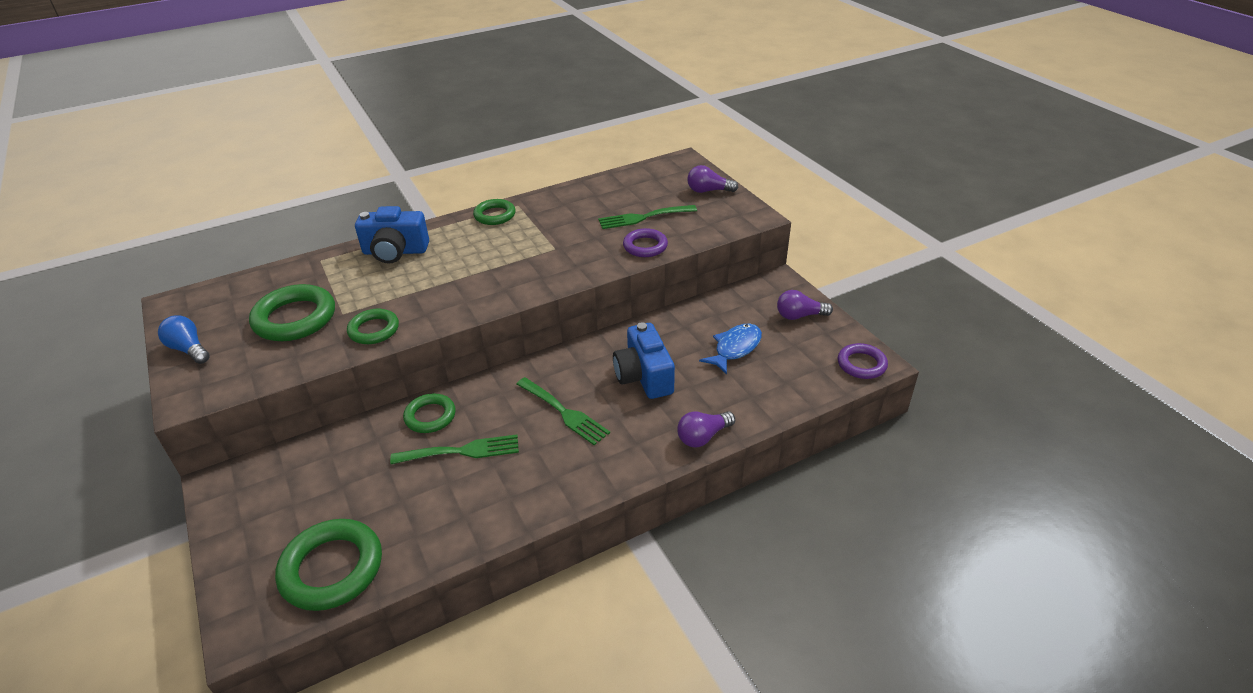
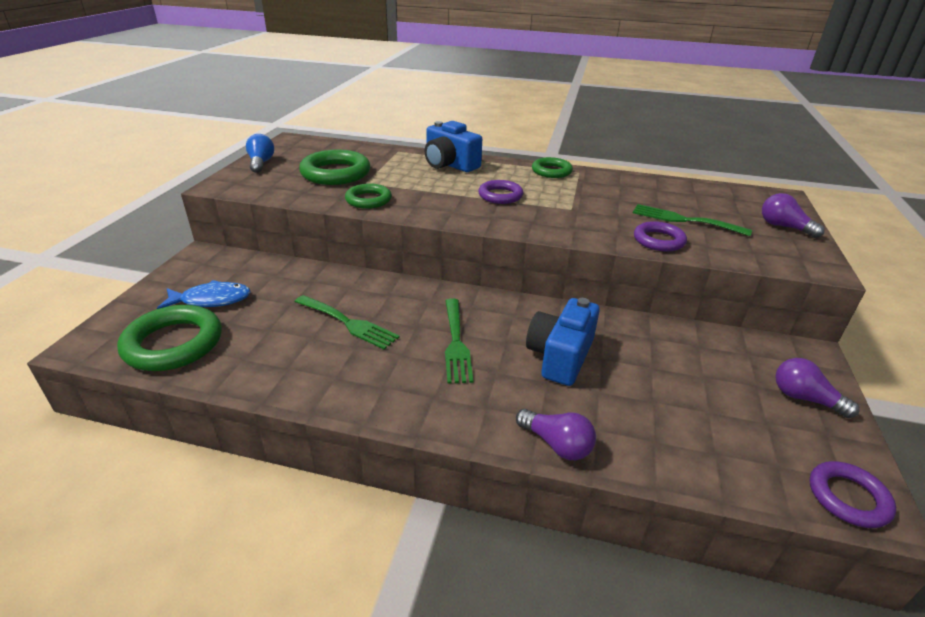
camera: 40 degrees right, 5 degrees down
(430, 416) = (361, 288): green ring -> none
(484, 264) = (500, 195): none -> purple ring
(703, 437) = (556, 444): purple light bulb -> purple light bulb turned 150 degrees counterclockwise
(735, 348) = (686, 386): blue fish -> blue fish (211, 300)

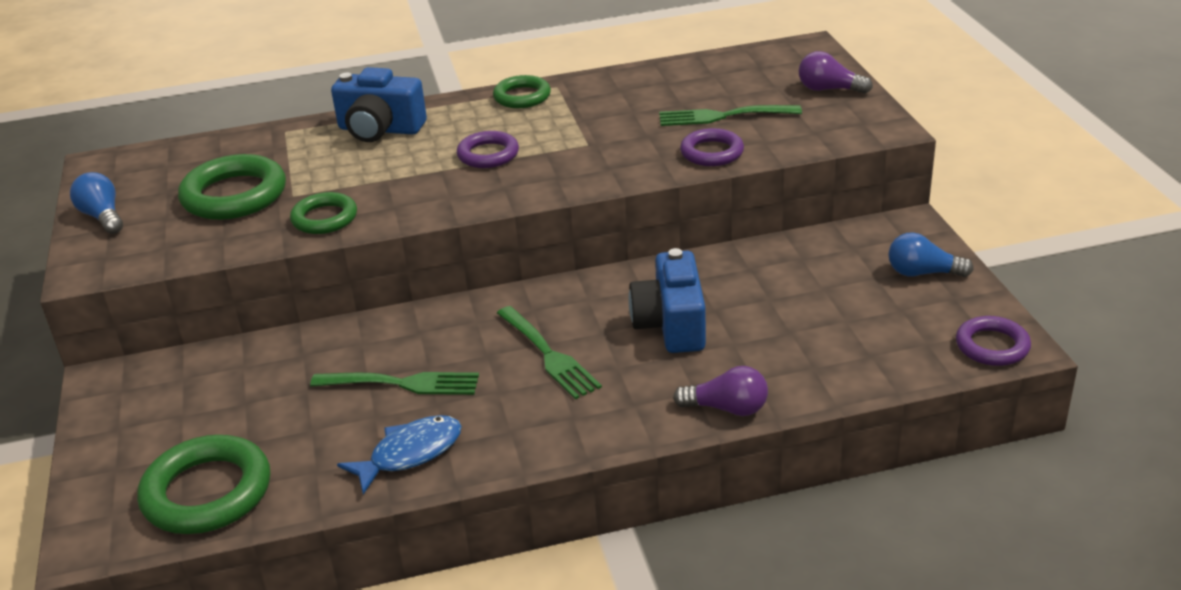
camera: 25 degrees left, 0 degrees up
(211, 300) = (193, 427): blue fish -> blue fish (410, 454)
(804, 398) = (923, 273): purple light bulb -> blue light bulb

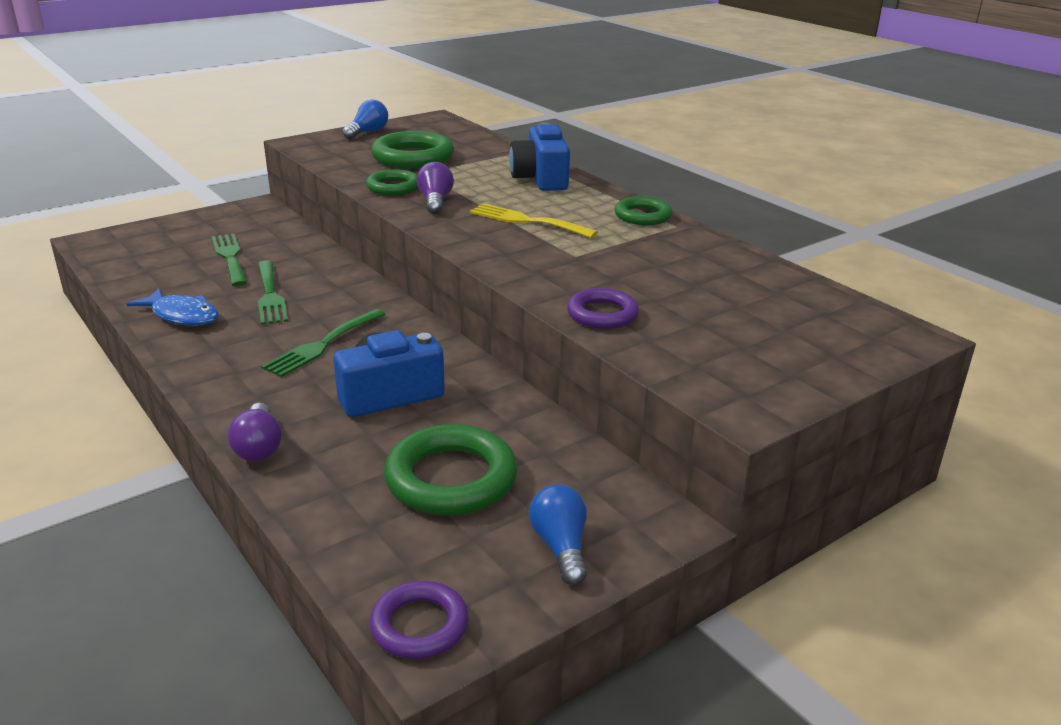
camera: 65 degrees right, 5 degrees down
(207, 492) = (138, 260): green ring -> green ring (451, 478)
(488, 154) = (527, 221): purple ring -> yellow fork
(722, 116) = (686, 309): green fork -> green fork (230, 257)
(829, 89) = (812, 362): purple light bulb -> purple light bulb (435, 202)

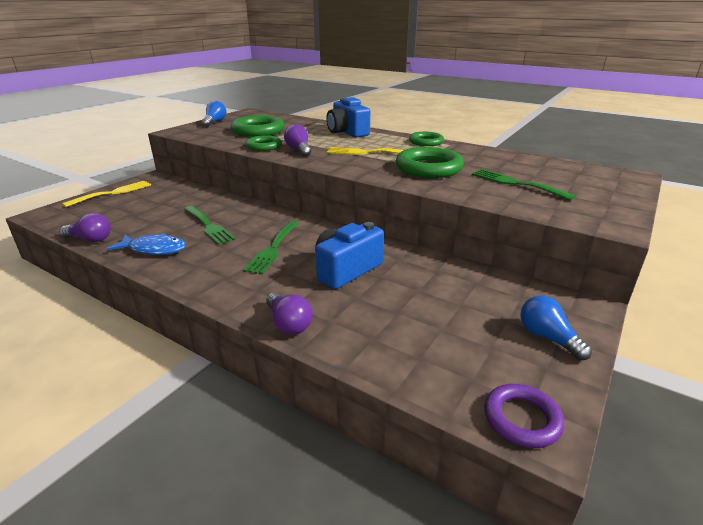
camera: 20 degrees left, 0 degrees up
(121, 287) = (90, 239): none -> purple light bulb
(190, 223) = (112, 193): none -> yellow fork
(230, 257) = (159, 208): green fork -> green fork (516, 184)
(451, 478) = (438, 312): green ring -> green ring (428, 168)
(602, 314) = (470, 191): purple ring -> none

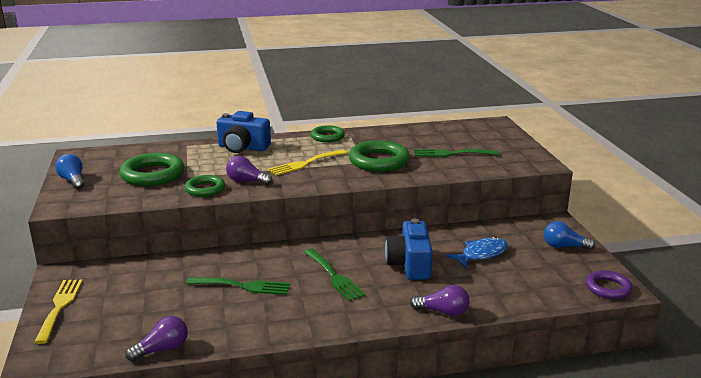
camera: 45 degrees left, 5 degrees down
(154, 249) = (244, 325): blue fish -> blue fish (481, 254)

